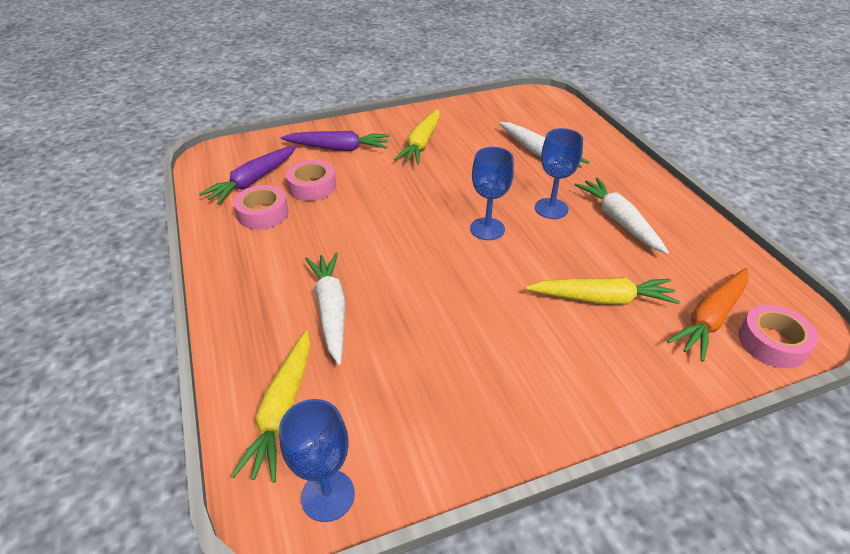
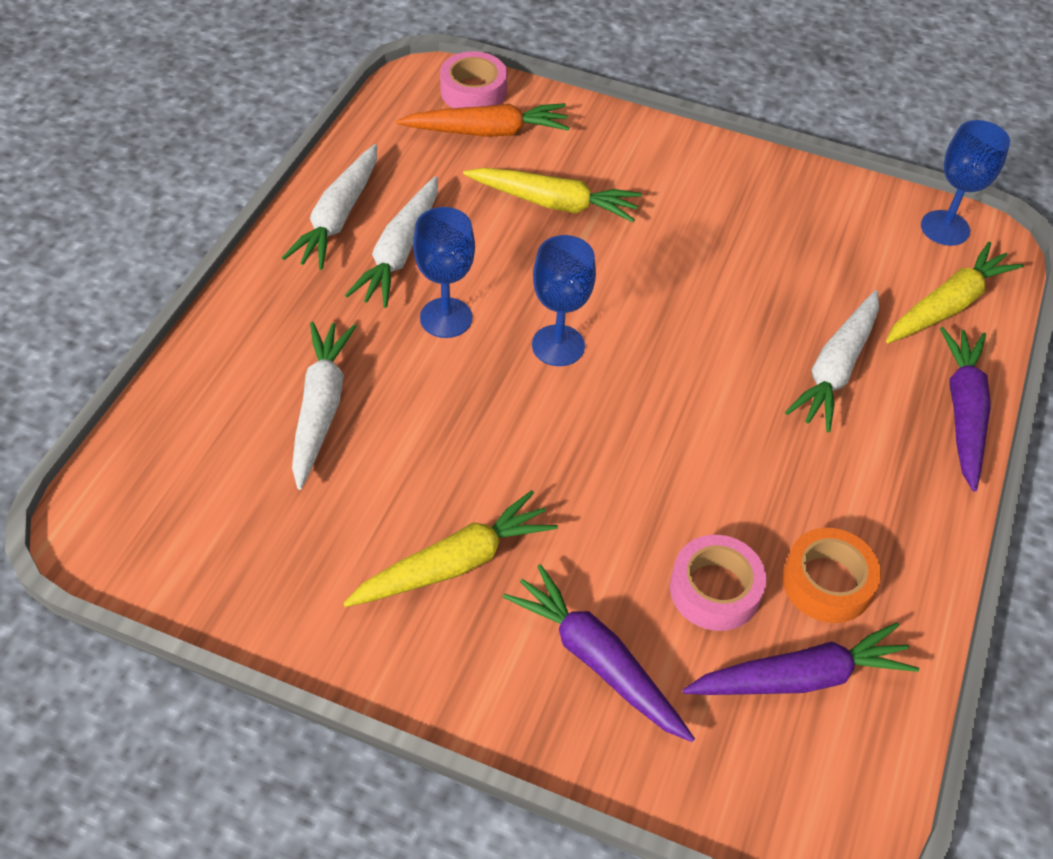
camera: 140 degrees left, 10 degrees up
(231, 333) = (963, 413): none -> purple carrot
(263, 213) = (827, 582): pink tape -> orange tape
(601, 299) = (553, 203): yellow carrot -> yellow carrot turned 150 degrees clockwise
(672, 217) = (339, 217): none -> white carrot

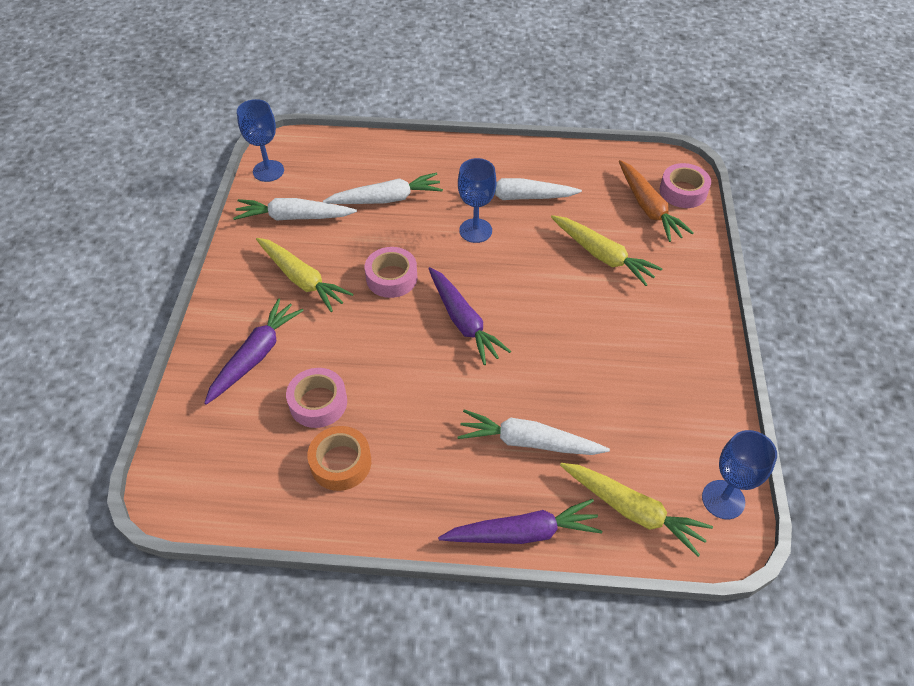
camera: 75 degrees right, 0 degrees up
(339, 217) = (531, 165): white carrot -> white carrot (294, 217)
(500, 442) = (391, 278): none -> pink tape
(553, 203) = (602, 255): yellow carrot -> yellow carrot turned 45 degrees counterclockwise
(558, 345) = (478, 286): blue goblet -> blue goblet (268, 171)
(799, 677) = (266, 457): purple carrot -> purple carrot (463, 321)

